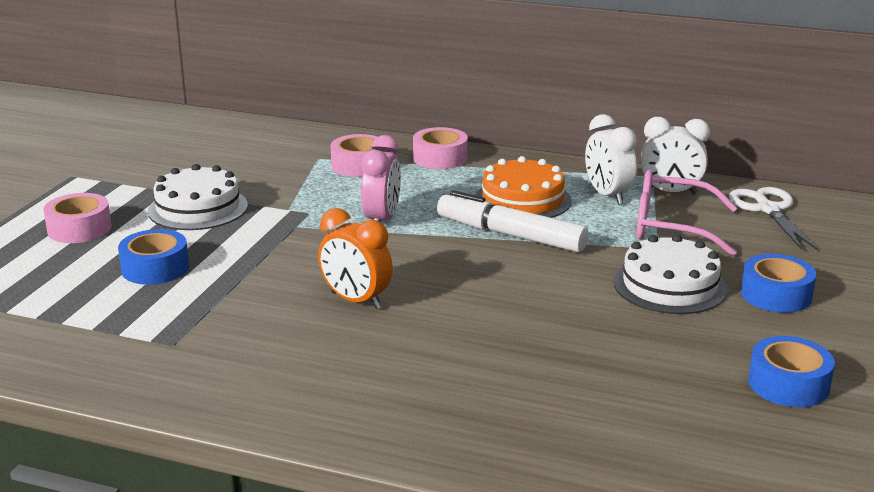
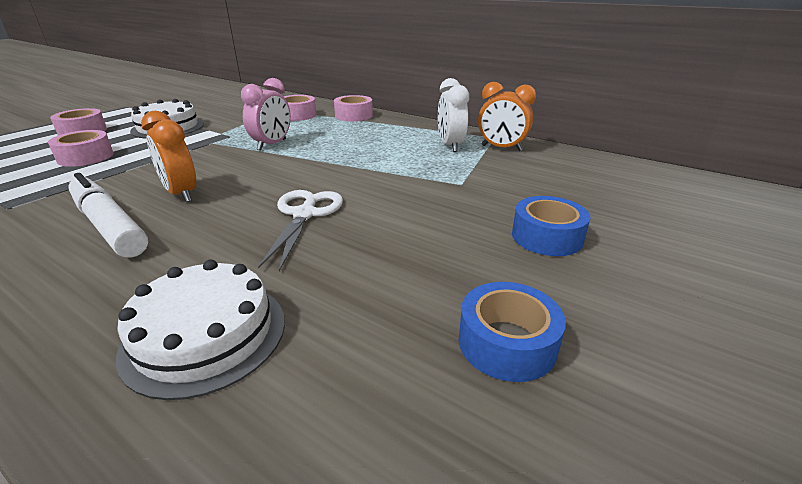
camera: 15 degrees right, 5 degrees up
(155, 268) = (85, 157): blue tape -> pink tape
(510, 235) = (351, 163): white marker -> white marker (109, 226)
(522, 200) = (384, 142): orange cake -> none
(670, 192) = (501, 148): white clock -> orange clock
(670, 285) = (448, 215): white cake -> white cake (205, 334)
(671, 227) = (485, 171): pink glasses -> none
(768, 209) = (577, 167): white scissors -> white scissors (305, 214)

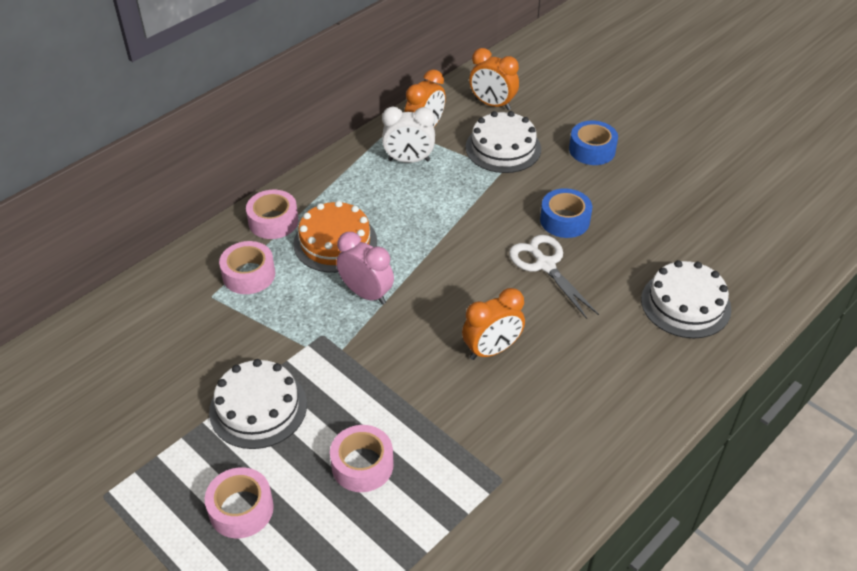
camera: 80 degrees left, 15 degrees up
(109, 226) = (550, 386): white marker -> none
(305, 214) = (545, 265): white scissors -> white scissors turned 45 degrees clockwise
(333, 132) = (335, 242): none -> orange cake
(502, 182) = (503, 148): none -> white cake
(507, 343) = (691, 192): blue tape -> blue tape (564, 220)
(576, 173) = (492, 104): none -> orange clock

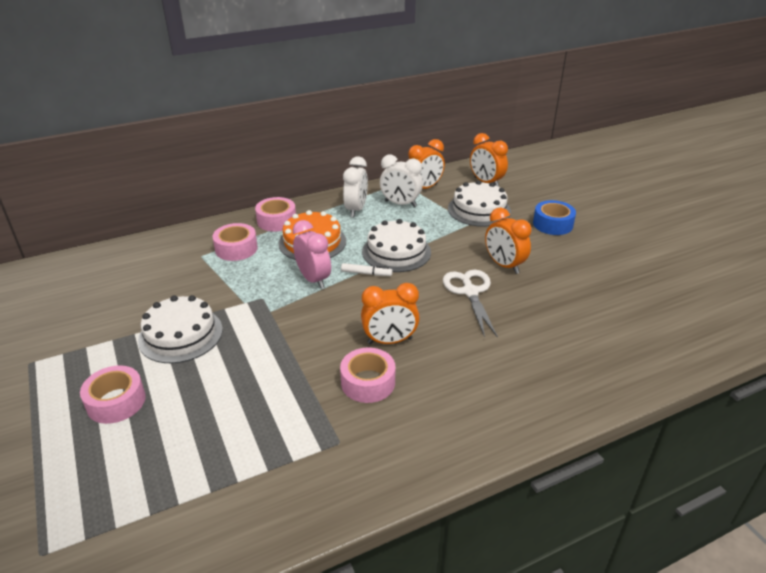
camera: 20 degrees right, 10 degrees down
(361, 181) = (356, 210): none -> white clock
(362, 465) = (230, 397): pink tape -> pink tape (368, 382)
(421, 270) = (366, 273): none -> white marker
(564, 220) = (504, 265): blue tape -> orange clock
(685, 304) = (583, 348): white cake -> white cake (396, 252)

